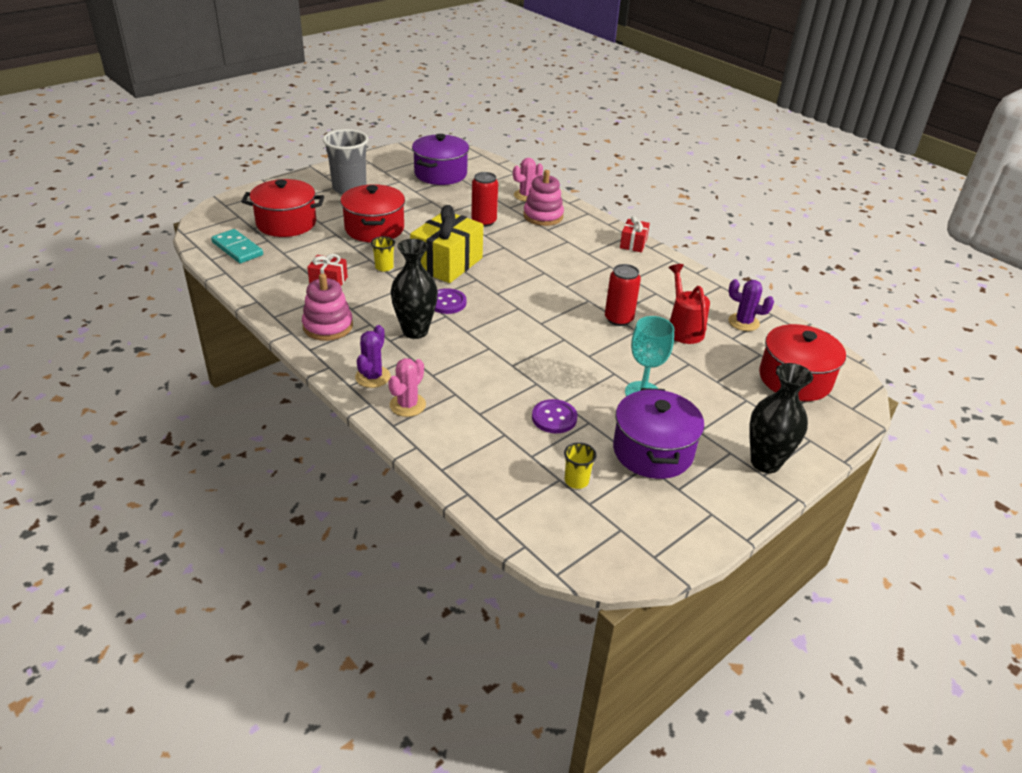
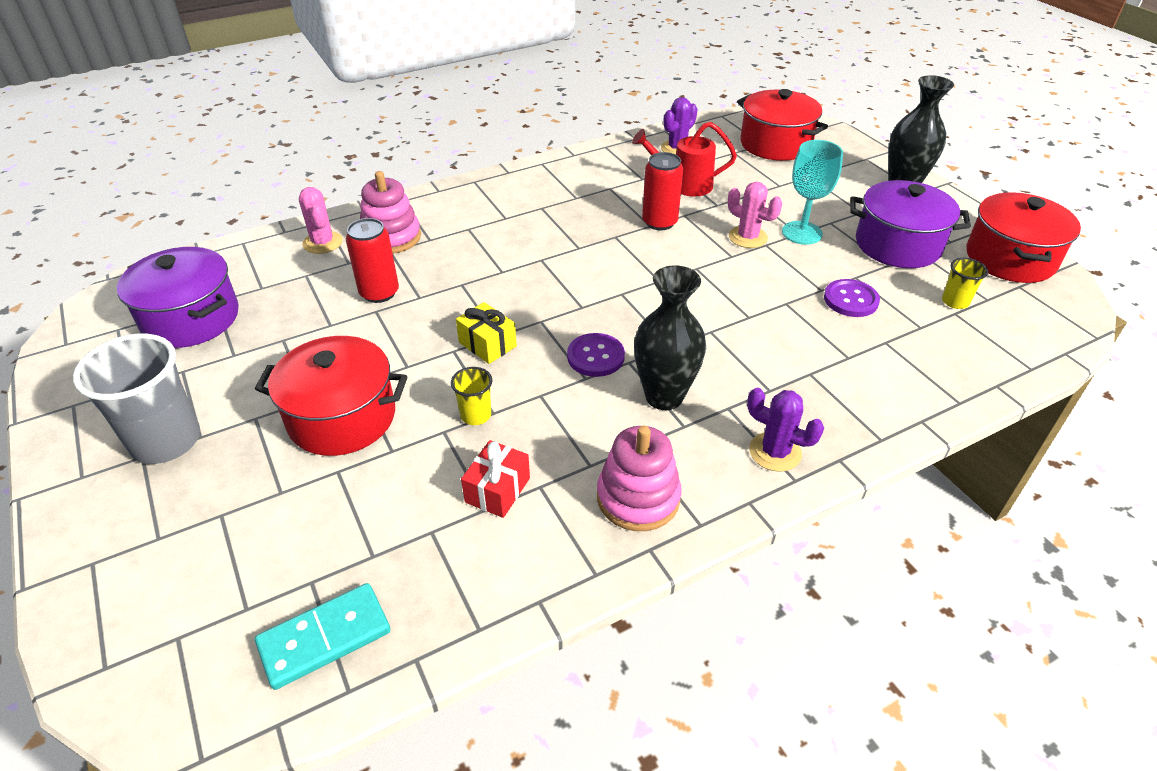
camera: 75 degrees left, 5 degrees up
(286, 223) = (256, 548): red pot -> red pot (1010, 258)
(407, 405) = (837, 421): pink cactus -> pink cactus (748, 237)
(447, 263) = (487, 344): yellow gift -> yellow gift, size x0.51
(633, 243) = (495, 182): red gift -> none

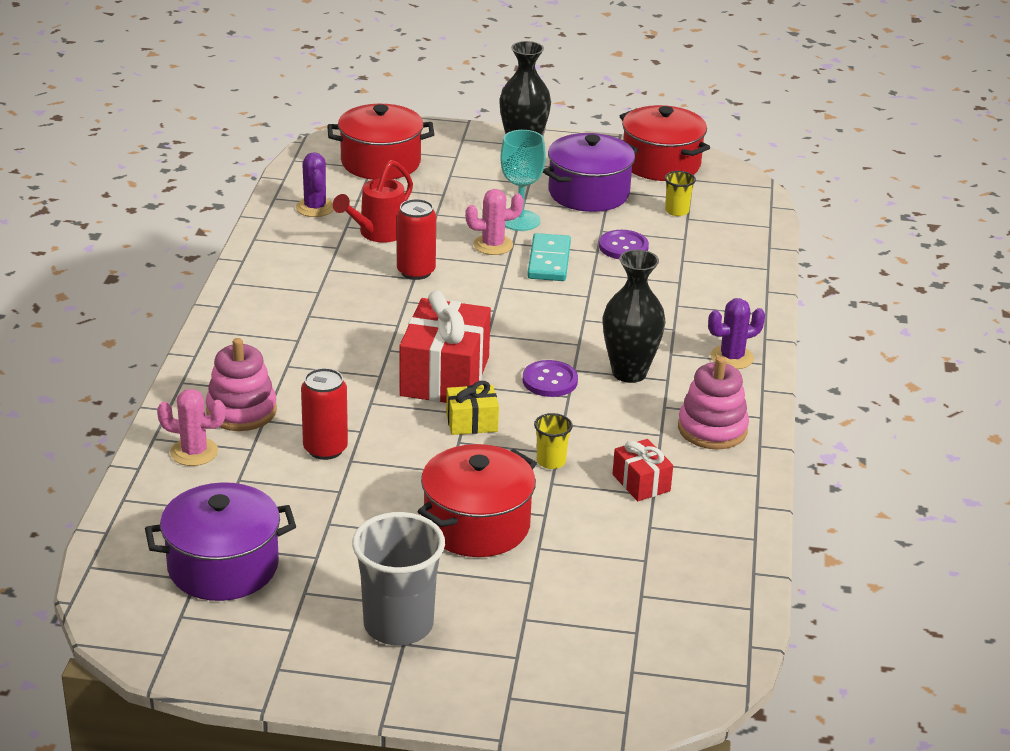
camera: 55 degrees left, 10 degrees down
(325, 637) = (698, 604): turquoise domino -> turquoise domino (548, 261)
(536, 300) = (444, 376): none -> red gift

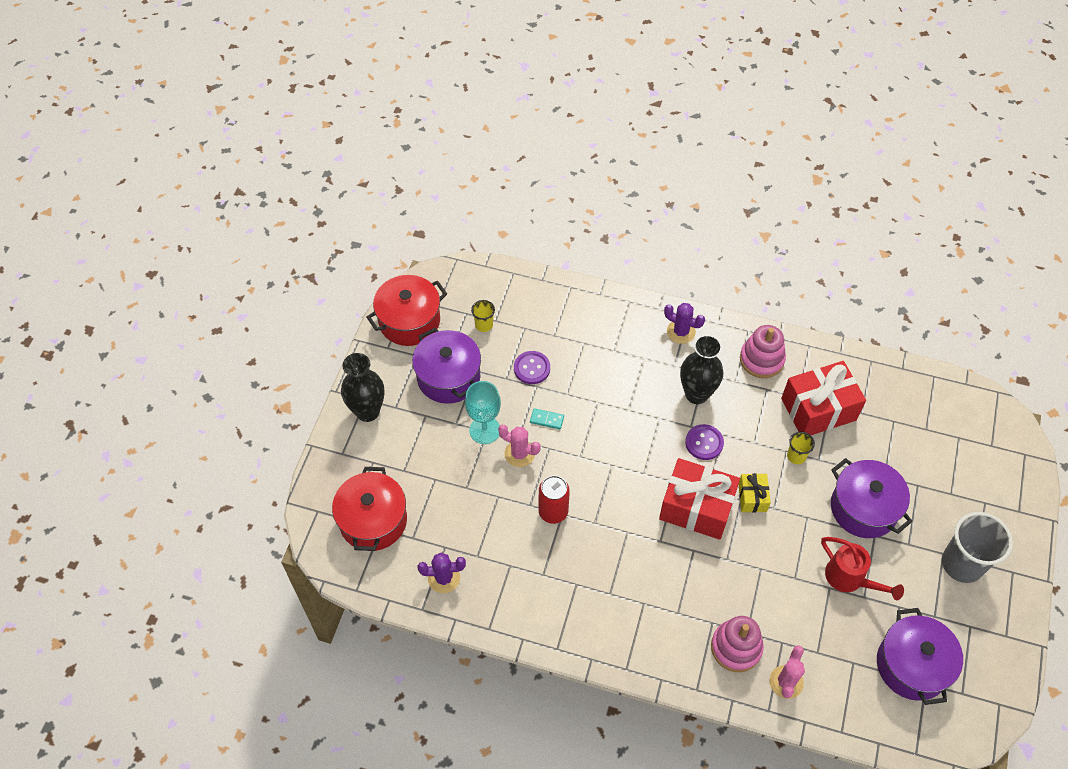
camera: 80 degrees left, 25 degrees up
(325, 449) = (782, 593): red can -> none
(378, 233) = (492, 533): red watering can -> red watering can (849, 578)
(477, 525) = (863, 508): red pot -> purple pot
(493, 245) = (519, 454): pink cactus -> pink cactus turned 60 degrees counterclockwise
(548, 261) = (546, 420): turquoise domino -> turquoise domino, size x0.56
(641, 483) = (818, 409): red gift -> red gift, size x1.98
(732, 357) = (681, 332): purple cactus -> purple cactus turned 45 degrees counterclockwise

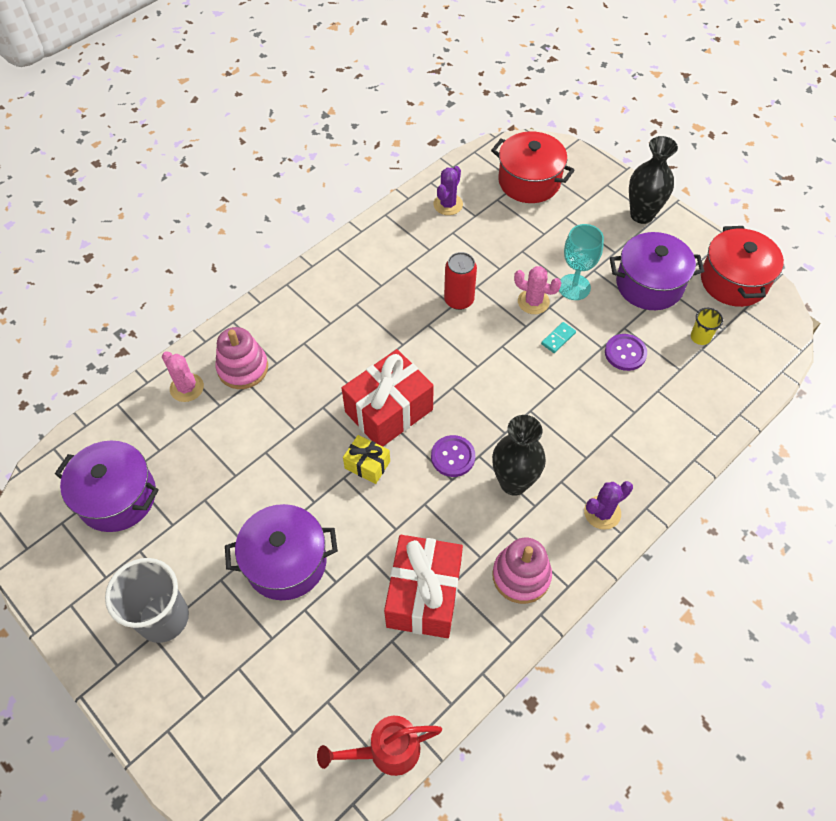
camera: 120 degrees right, 0 degrees up
(519, 454) = (533, 302): pink cactus -> pink cactus turned 60 degrees clockwise
(796, 456) = (384, 534): yellow cup -> none
(849, 578) = (230, 498): red watering can -> red watering can (387, 751)

